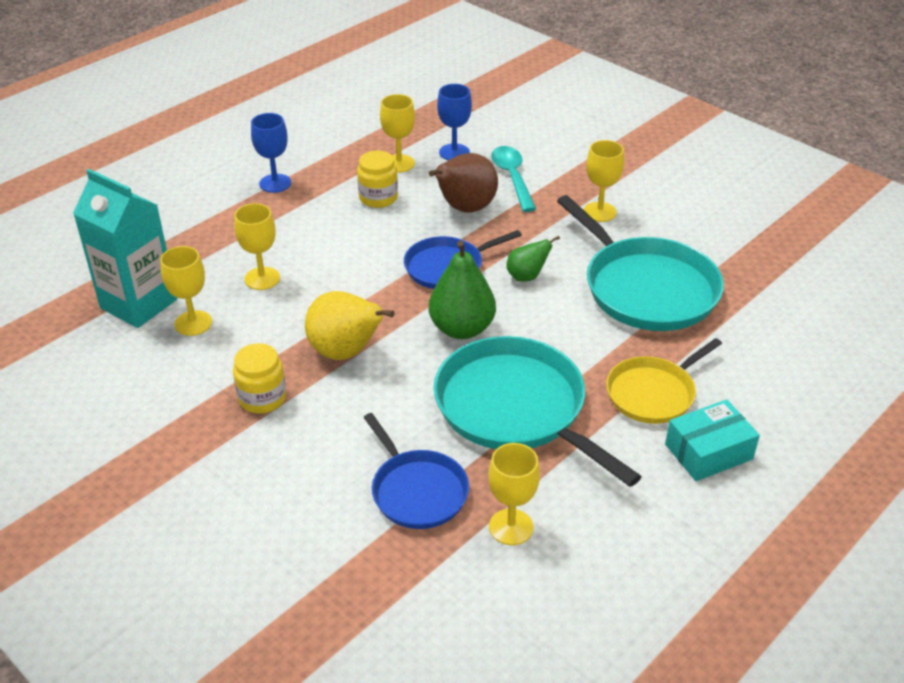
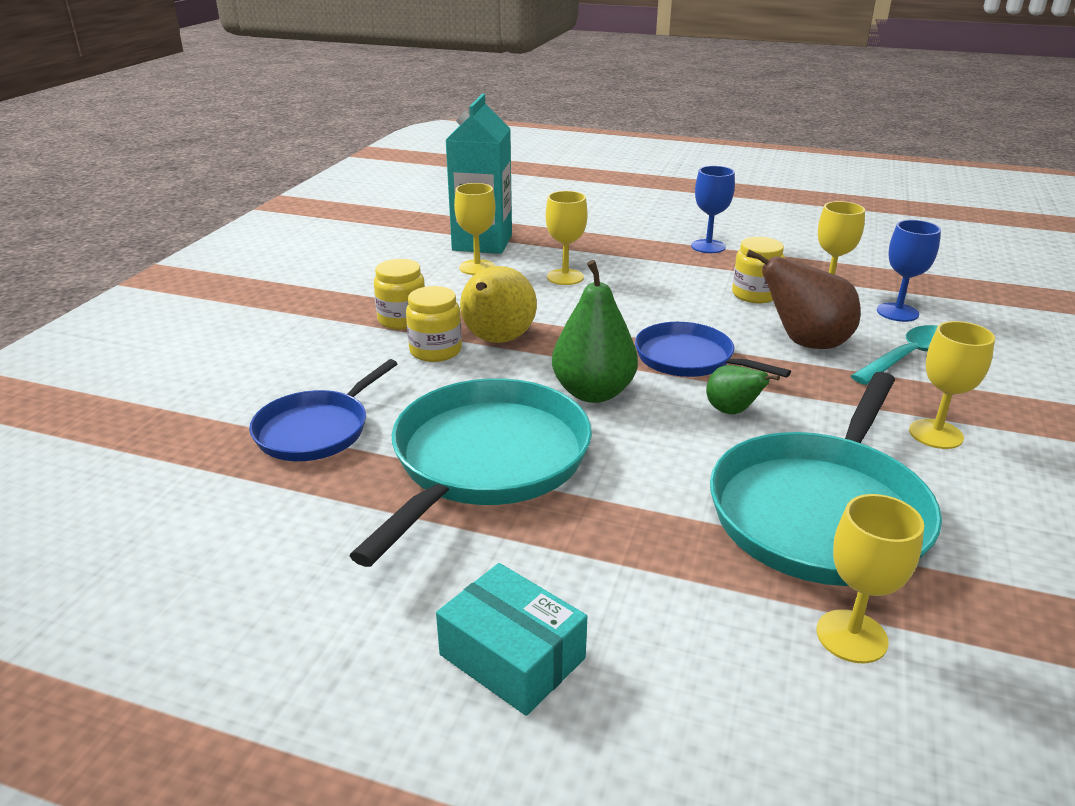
camera: 65 degrees right, 10 degrees down
(337, 392) = (435, 351): none -> yellow jar
(511, 527) = (284, 505): yellow goblet -> yellow goblet (851, 636)
(653, 393) = (600, 569): yellow pan -> none

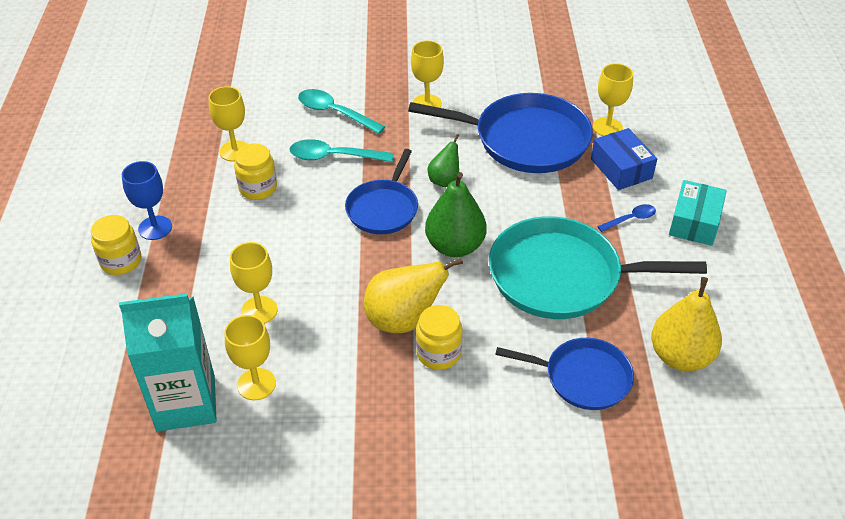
camera: 110 degrees left, 15 degrees up
(266, 519) = (680, 356): none -> yellow pear
(402, 320) = (394, 398): yellow jar -> yellow jar (121, 261)
(564, 571) = (630, 219): none -> blue spoon
(707, 608) = (621, 168): none -> blue box
(805, 343) = (334, 157): brown pear -> turquoise spoon
(821, 511) = (525, 140): turquoise pan -> blue pan
(897, 312) = (265, 118): blue goblet -> none

